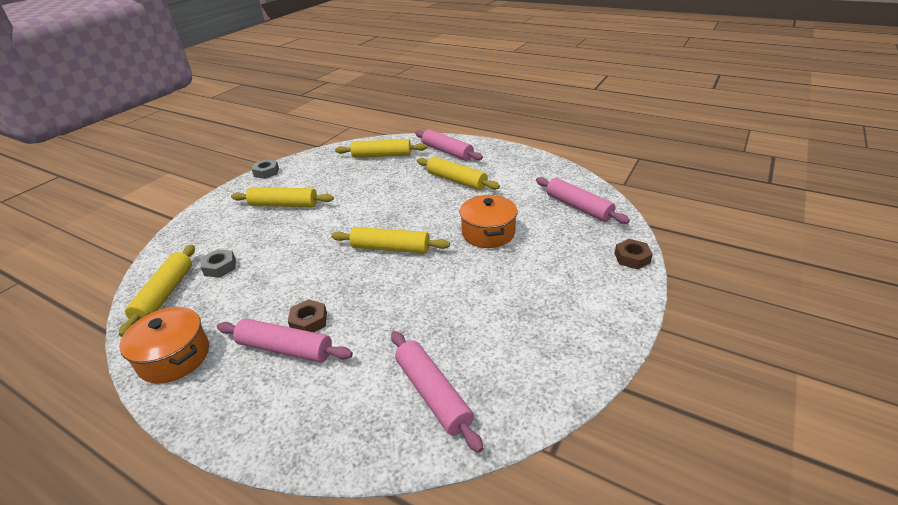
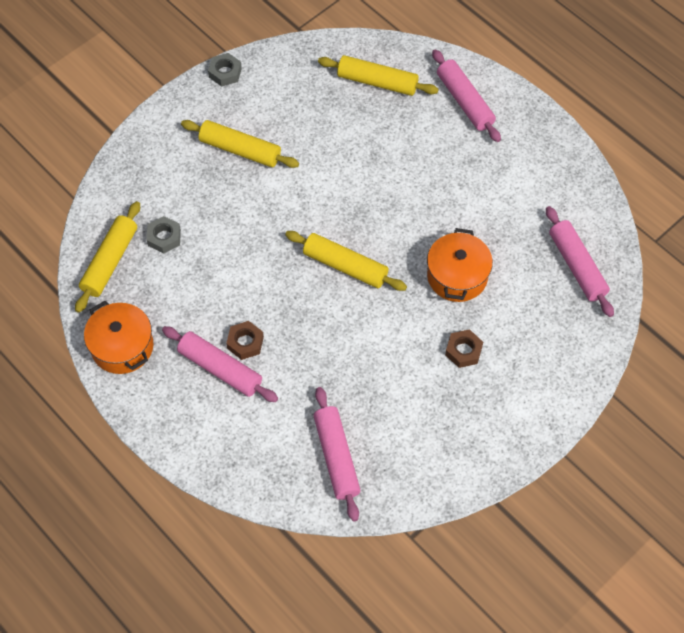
camera: 15 degrees right, 25 degrees up
(456, 180) = (455, 168): yellow rolling pin -> none
(632, 258) = (590, 363): brown nut -> brown nut (463, 351)

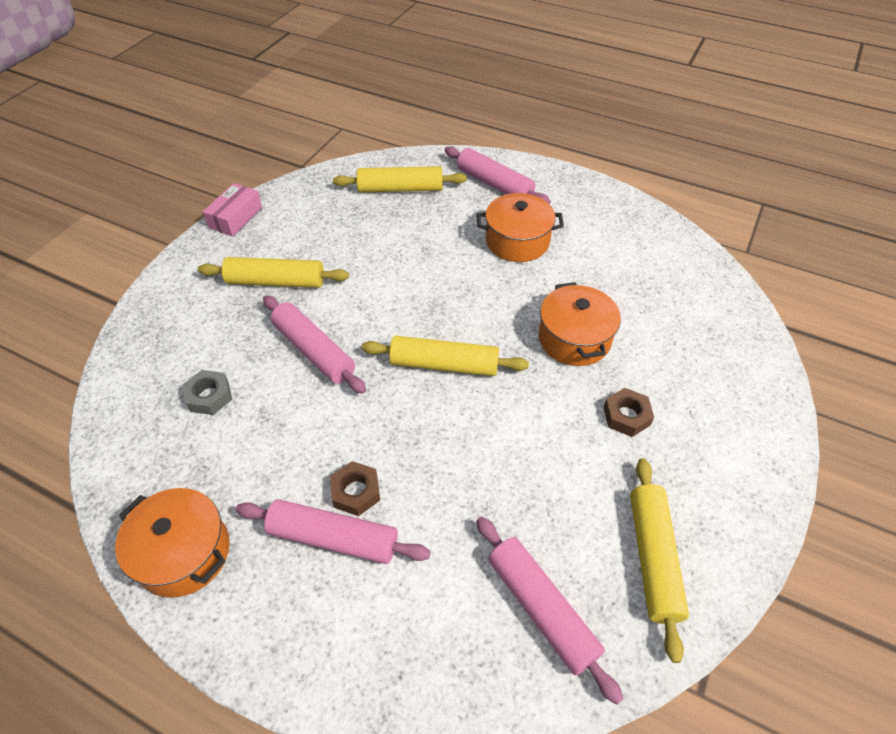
camera: 20 degrees left, 10 degrees down
(110, 261) = (142, 445): yellow rolling pin -> yellow rolling pin (653, 558)
(225, 73) = (236, 217): grey nut -> pink box
(456, 169) = (517, 241): none -> orange pot
(577, 266) = (690, 294): pink rolling pin -> pink rolling pin (314, 351)

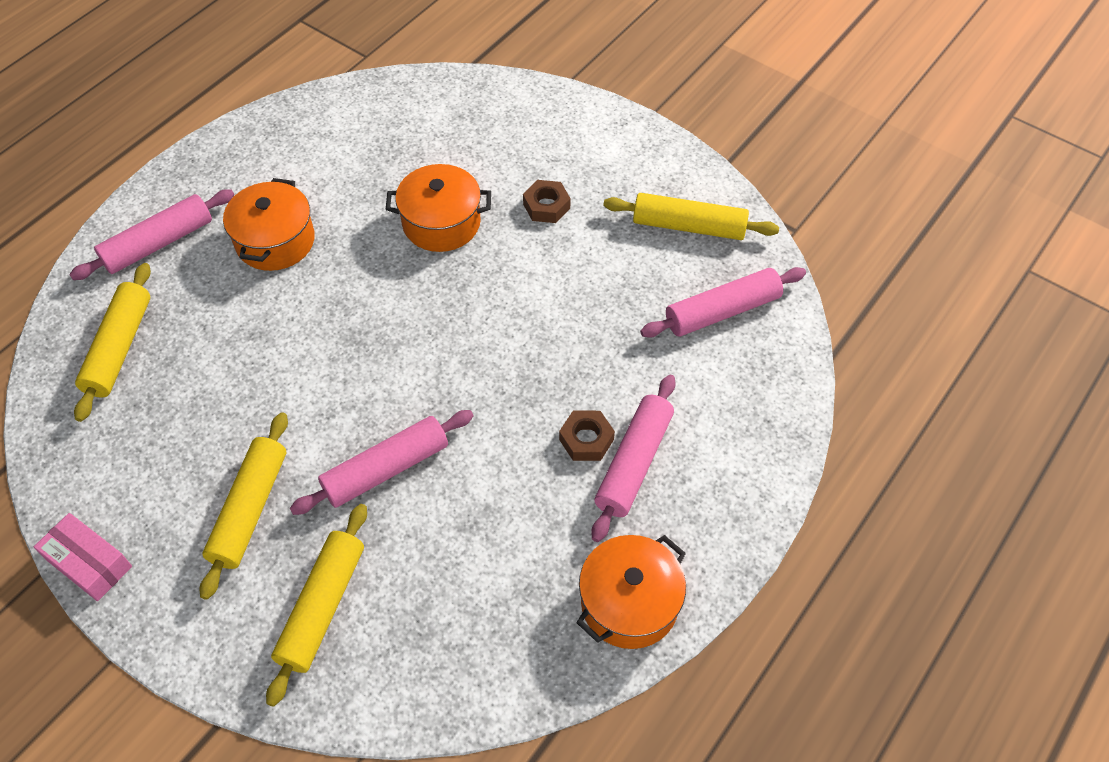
camera: 80 degrees left, 5 degrees up
(209, 396) = (426, 586): grey nut -> none
(444, 365) = (444, 342): yellow rolling pin -> yellow rolling pin (322, 607)

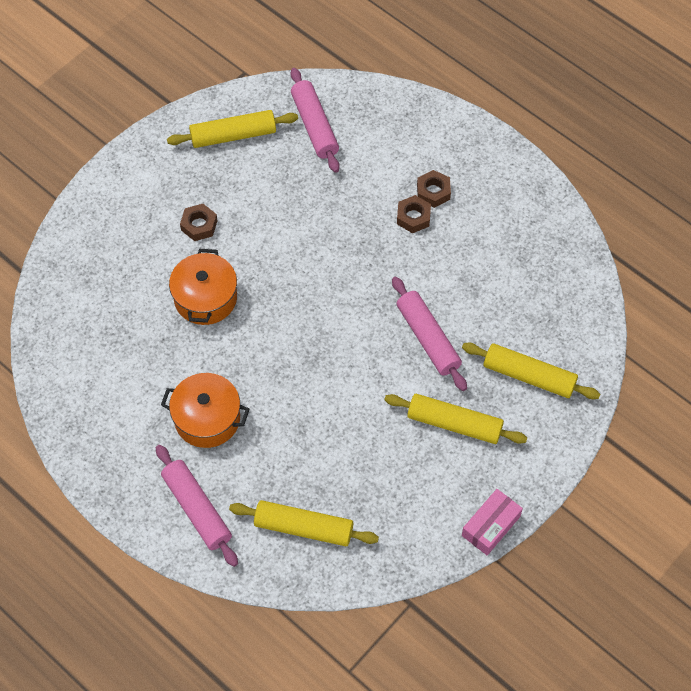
camera: 85 degrees left, 5 degrees up
(629, 603) = (532, 204): orange pot -> none
(634, 463) = (433, 192): pink rolling pin -> brown nut
(689, 226) = (233, 135): yellow rolling pin -> yellow rolling pin turned 60 degrees clockwise

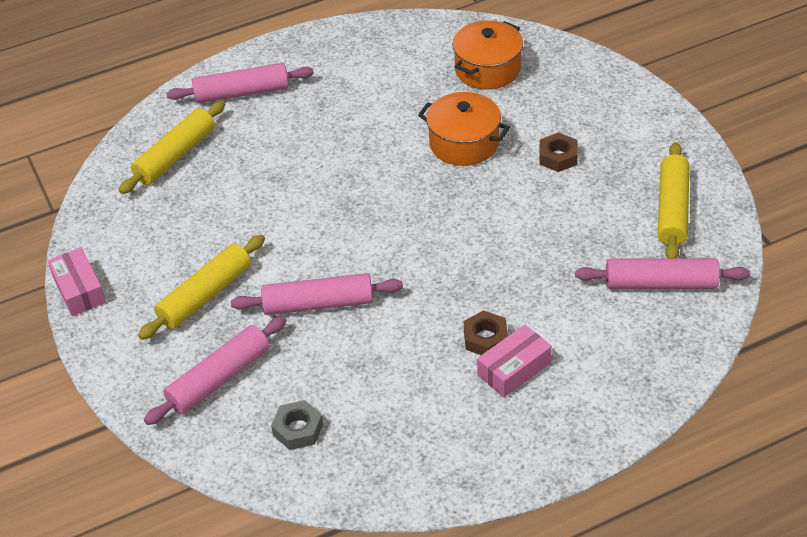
camera: 115 degrees right, 15 degrees down
(207, 419) = (328, 117): orange pot -> orange pot (487, 69)
(433, 192) = (514, 369): brown nut -> pink box
(529, 376) = (219, 378): yellow rolling pin -> pink rolling pin
(548, 305) = (298, 429): none -> grey nut

